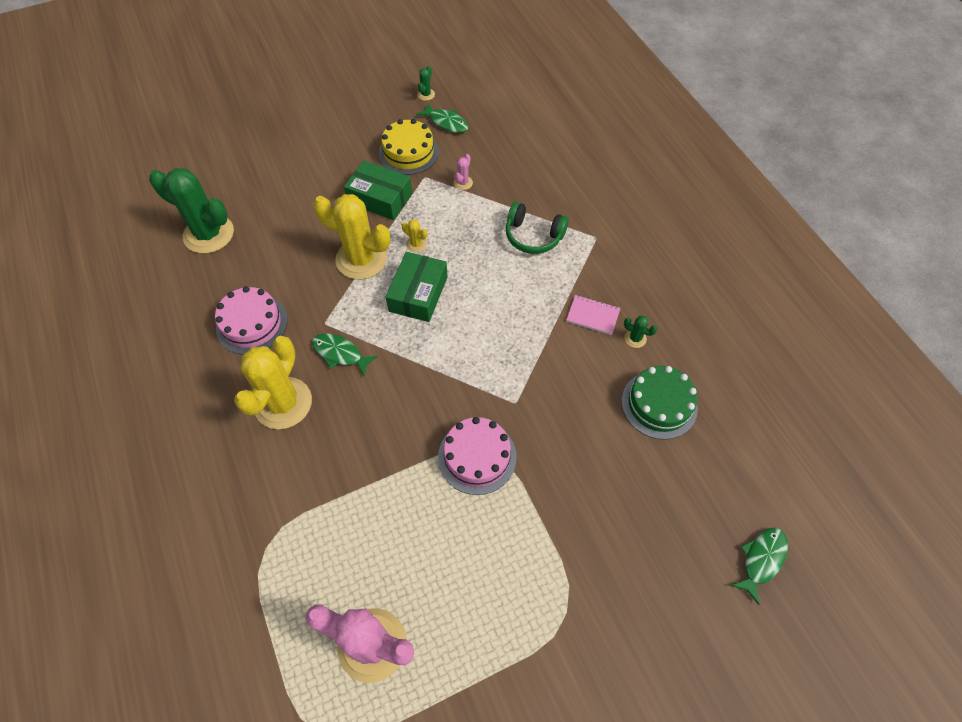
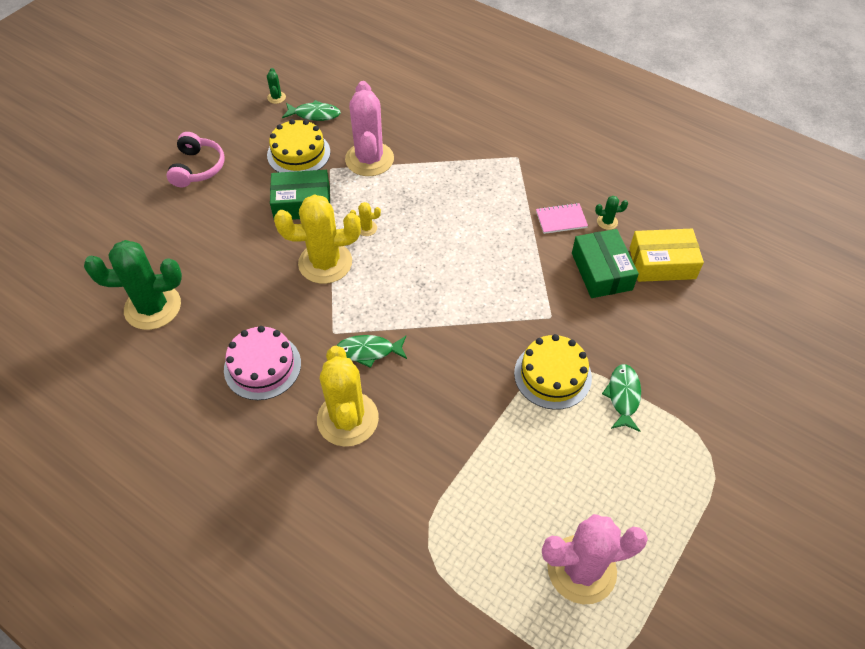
camera: 30 degrees left, 5 degrees down
(321, 131) = (197, 168): none -> pink headphones
(418, 294) = (401, 269): green box -> green box (601, 271)
(463, 183) = (369, 159): pink cactus -> pink cactus, size x2.49
(477, 457) = (552, 375): pink cake -> yellow cake
(533, 236) = (464, 178): green headphones -> none
(659, 404) = (662, 263): green cake -> yellow box
(761, 560) = (815, 338): green fish -> green fish (623, 396)

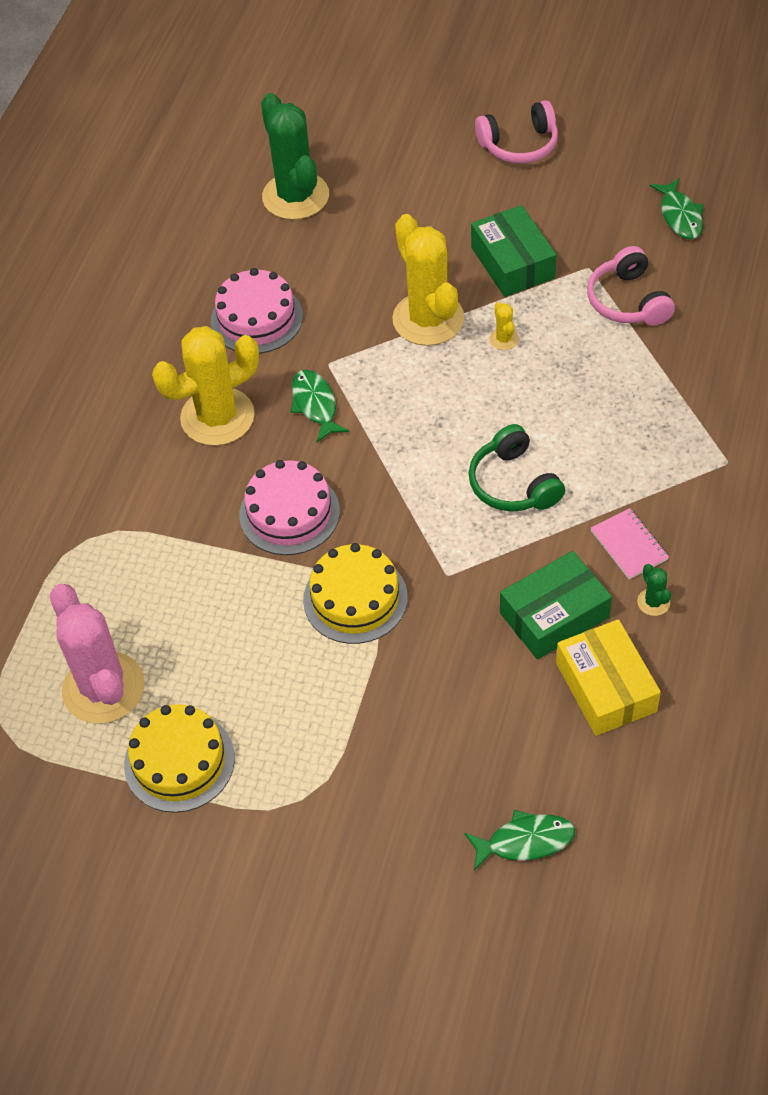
camera: 75 degrees right, 0 degrees up
(276, 97) = (688, 166): green cactus -> none
(298, 153) = (597, 227): yellow cake -> yellow cake (179, 761)
(369, 159) = (628, 301): pink cactus -> pink headphones
(462, 395) = (289, 513): none -> pink cake
(490, 260) = (513, 483): none -> green headphones
(623, 396) = (353, 683): green fish -> green fish (525, 841)

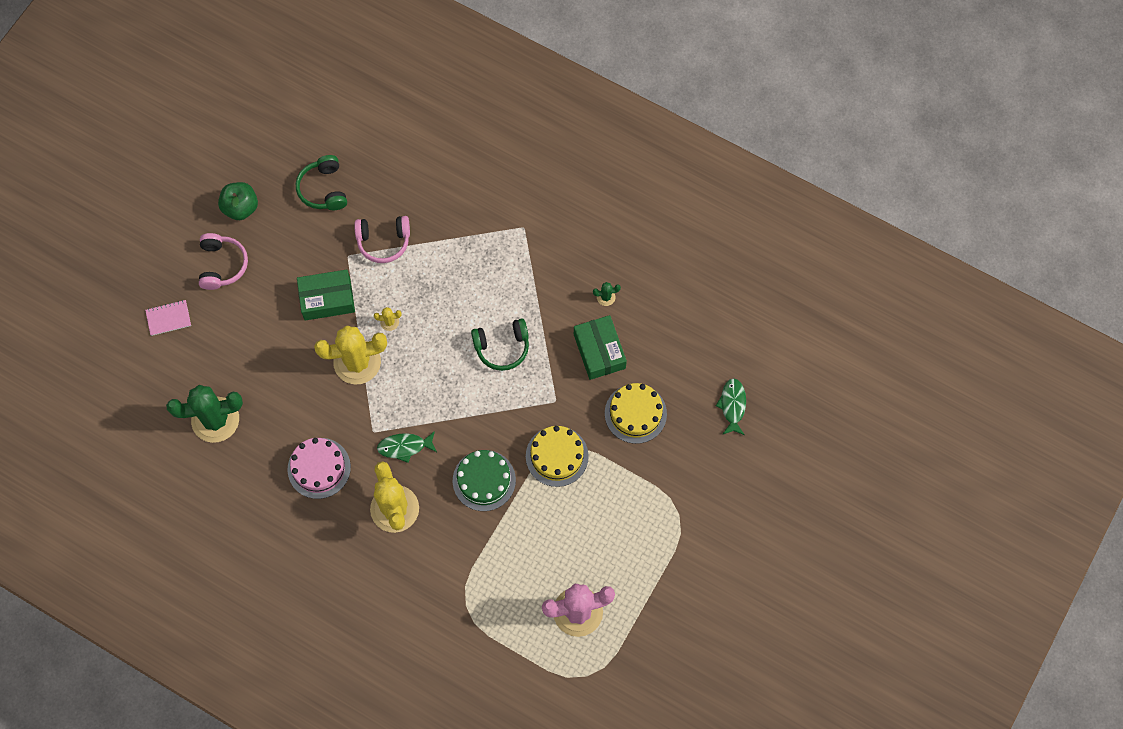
camera: 80 degrees left, 15 degrees up
(179, 761) = (638, 576): yellow cake -> yellow cake (635, 413)
(289, 513) = (484, 480): pink cake -> green cake
(606, 687) = (652, 338): yellow box -> none
(611, 141) = (241, 208): none -> green apple
(629, 545) = (564, 298): pink notebook -> pink notebook (168, 318)
(680, 216) = (323, 189): green fish -> green headphones

